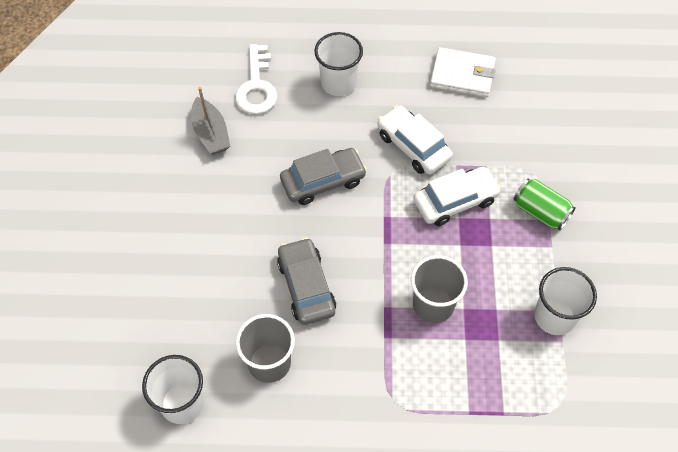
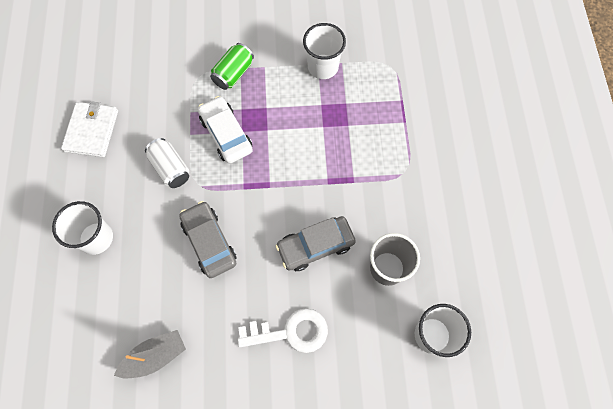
camera: 95 degrees left, 10 degrees up
(257, 87) = (97, 317): white key -> white key (291, 332)
(413, 146) = (170, 168): white car -> white can
(433, 305) = (322, 148): grey cup -> none

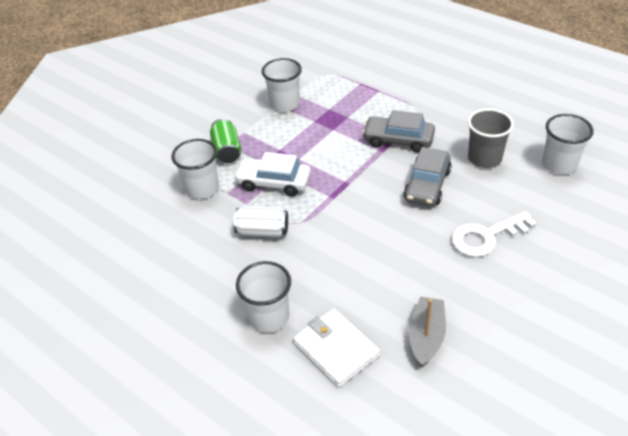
camera: 45 degrees left, 25 degrees down
(92, 131) = (161, 263): white wallet -> white wallet (336, 349)
(180, 92) = (202, 189): none -> white cup
(209, 242) = (357, 243): grey car -> grey car (398, 140)
(291, 332) = (486, 237): white key -> white key turned 150 degrees counterclockwise

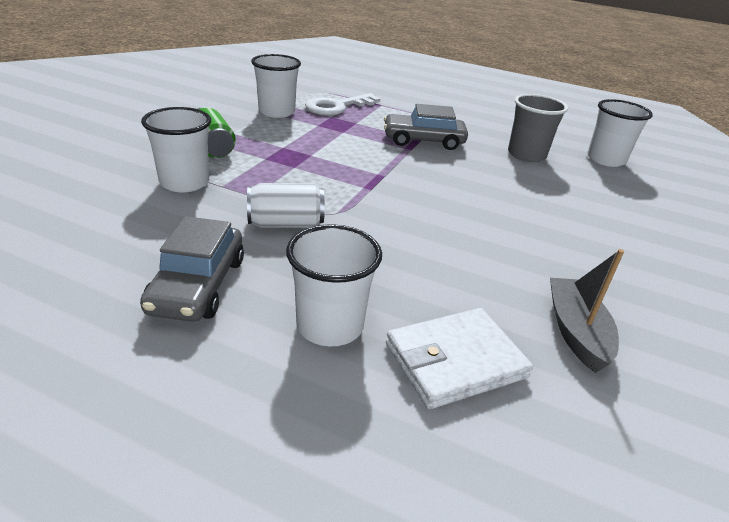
camera: 20 degrees left, 10 degrees down
(274, 183) = (285, 176): white car -> none
(336, 349) = (455, 361): white wallet -> white wallet turned 60 degrees counterclockwise
(427, 185) = (478, 176): grey car -> grey car (198, 285)
(486, 237) = (576, 220): white key -> white key (337, 107)

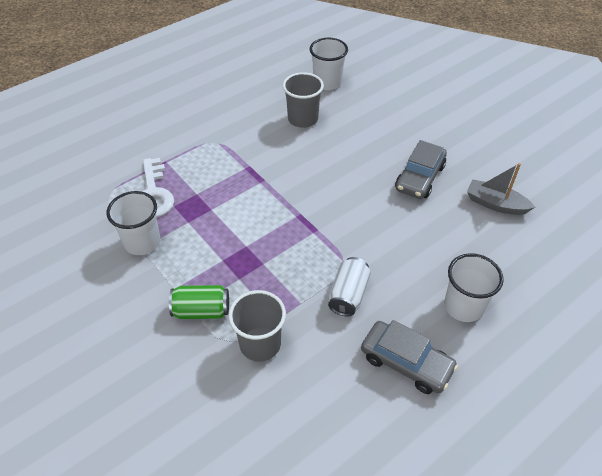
camera: 60 degrees left, 15 degrees up
(184, 182) = (260, 344): white cup -> grey cup
(423, 140) = (252, 165): grey car -> grey car (419, 177)
(455, 361) = (504, 263): white wallet -> none

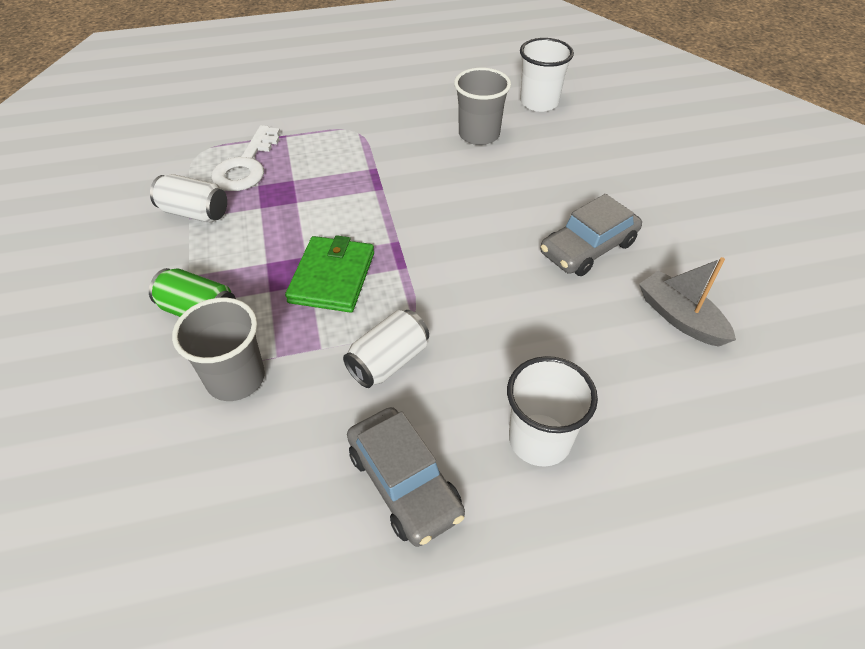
camera: 25 degrees right, 0 degrees up
(142, 242) = (195, 213): white cup -> white can
(274, 254) = (332, 277): none -> green wallet

